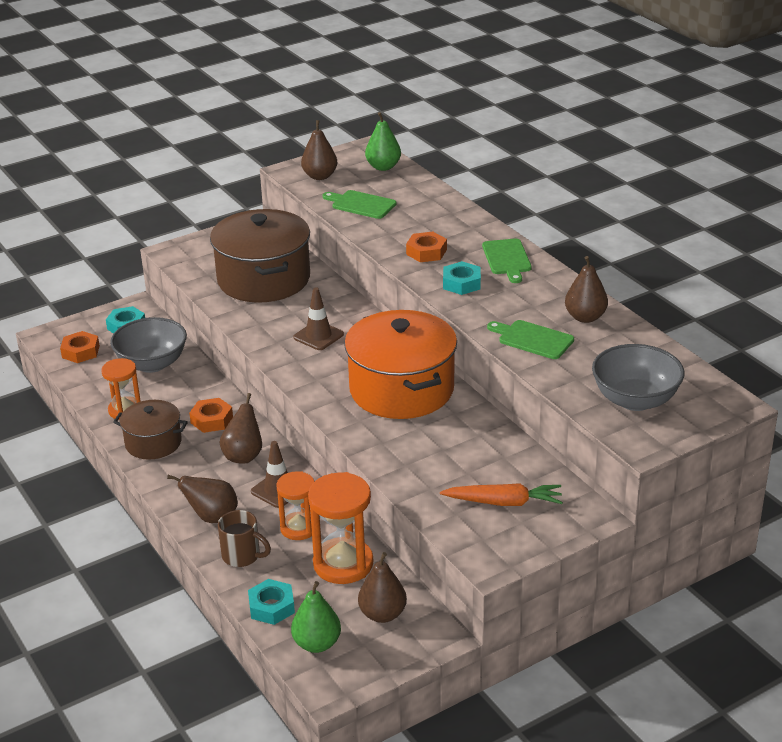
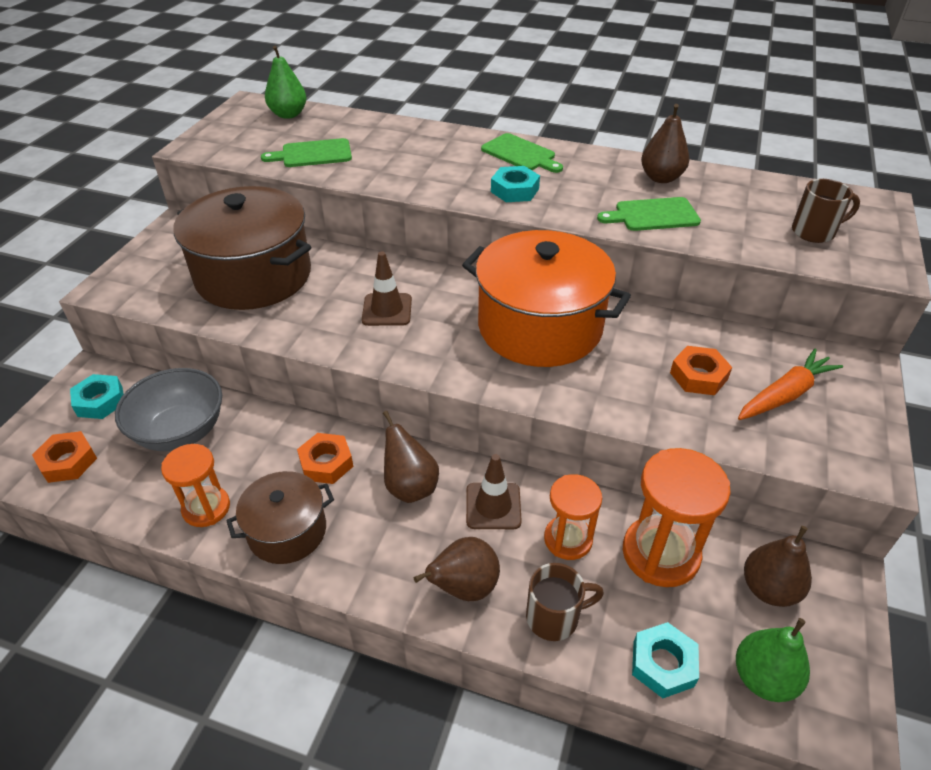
camera: 40 degrees left, 10 degrees up
(320, 176) = (232, 142): brown pear -> none
(426, 252) = (440, 174): orange nut -> orange nut (698, 376)
(635, 400) = (815, 232): grey bowl -> brown mug

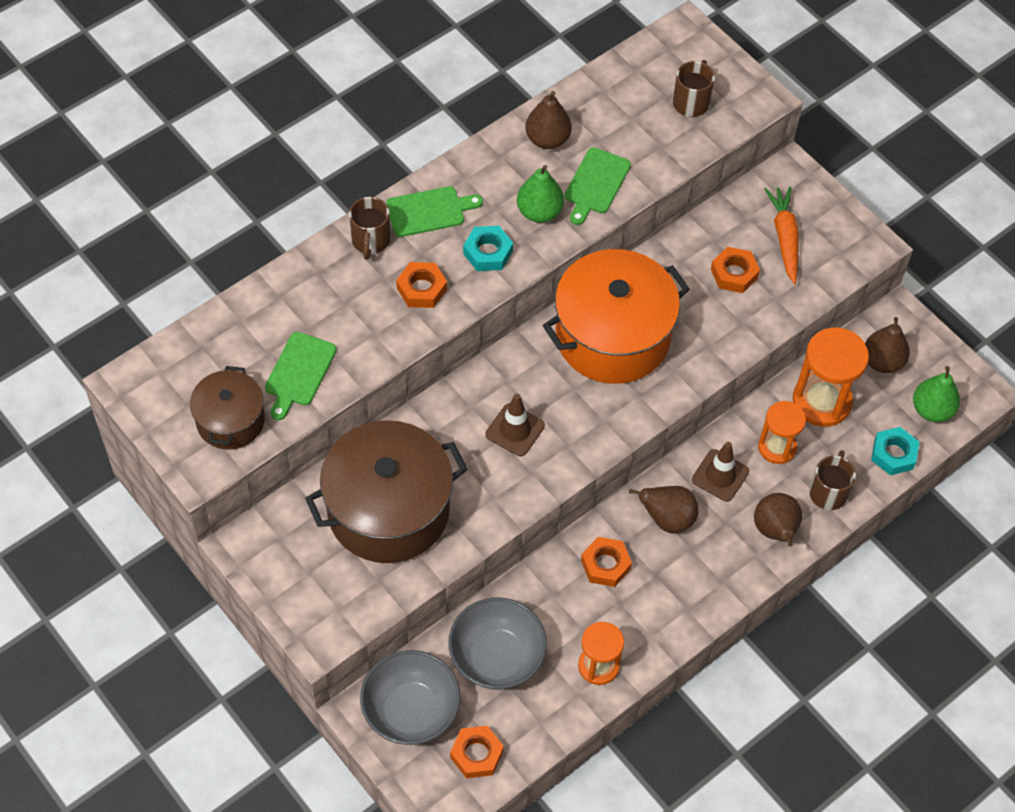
camera: 60 degrees left, 15 degrees up
(100, 401) = (411, 711): turquoise nut -> grey bowl
(287, 531) = (657, 619): brown pot -> brown pot (230, 420)
(288, 114) = (190, 358): green pear -> green pear (539, 212)
(444, 175) = (421, 289): none -> orange nut
(463, 141) = (370, 241): none -> brown mug

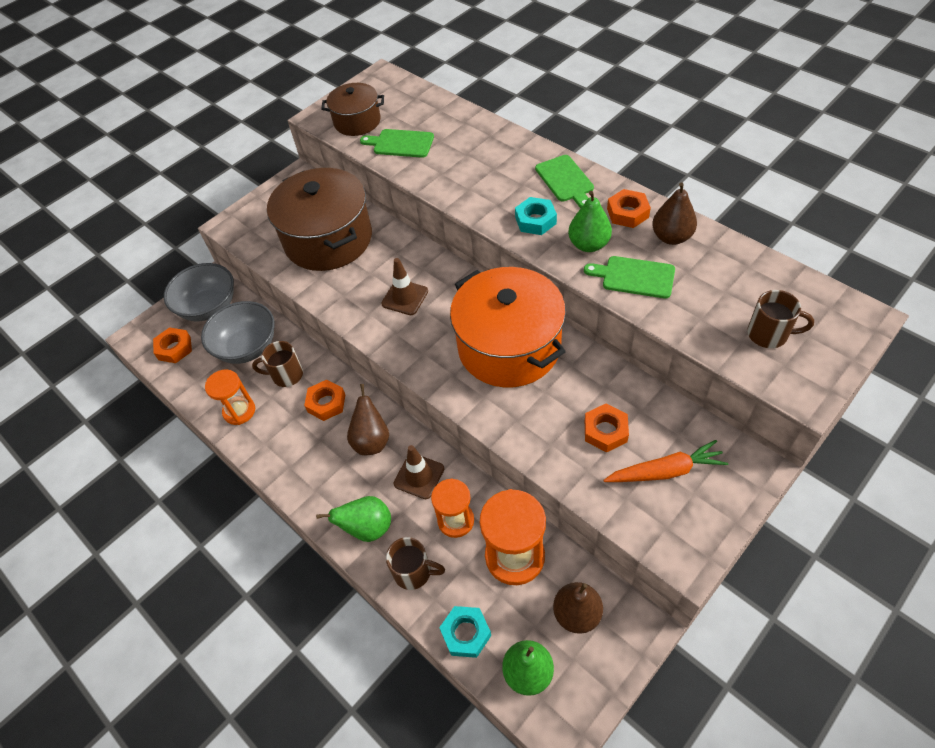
camera: 90 degrees right, 5 degrees down
(370, 241) = (526, 155): brown mug -> brown mug (286, 375)
(421, 289) = (488, 190): orange nut -> orange nut (627, 213)
(775, 531) = (367, 528): brown pear -> green pear

